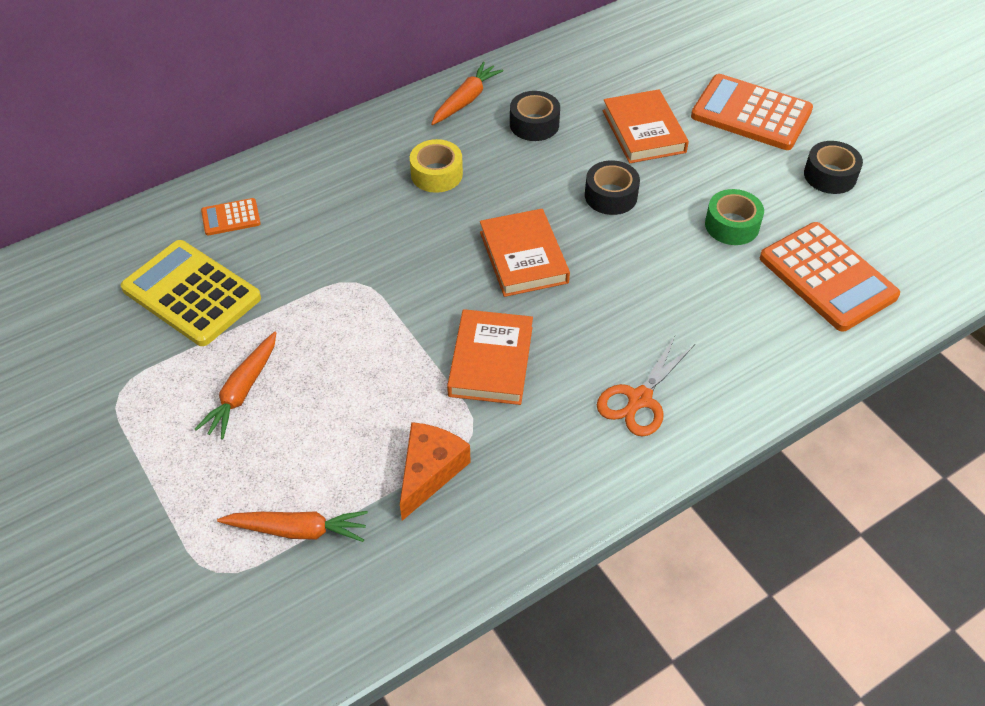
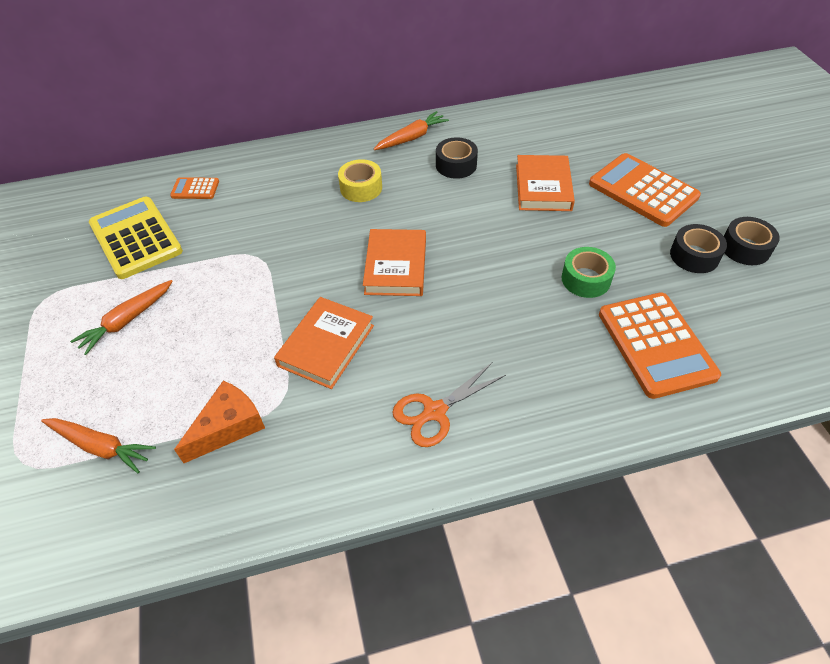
camera: 20 degrees right, 0 degrees up
(611, 196) = (491, 233): black tape -> black tape (745, 248)

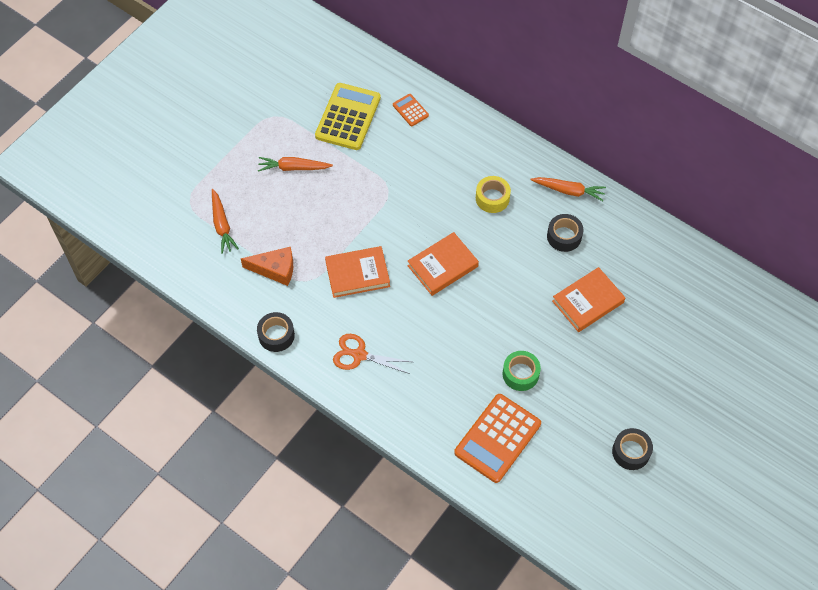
camera: 50 degrees right, 10 degrees up
(643, 190) = (639, 363): orange calculator -> none
(694, 256) = (596, 425): black tape -> black tape (276, 335)

